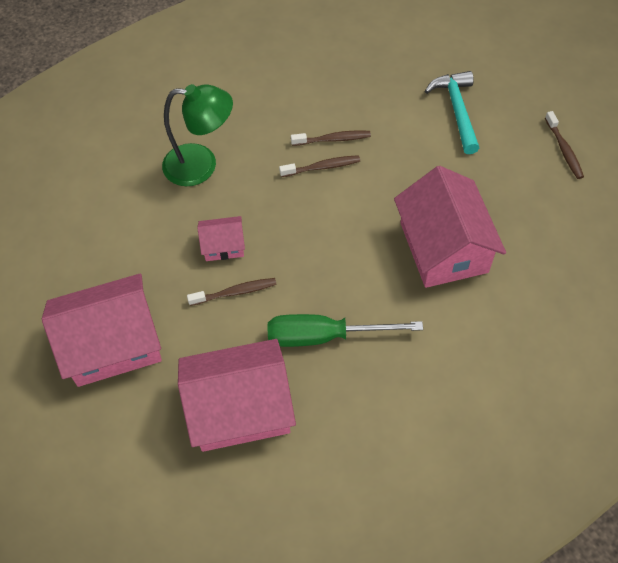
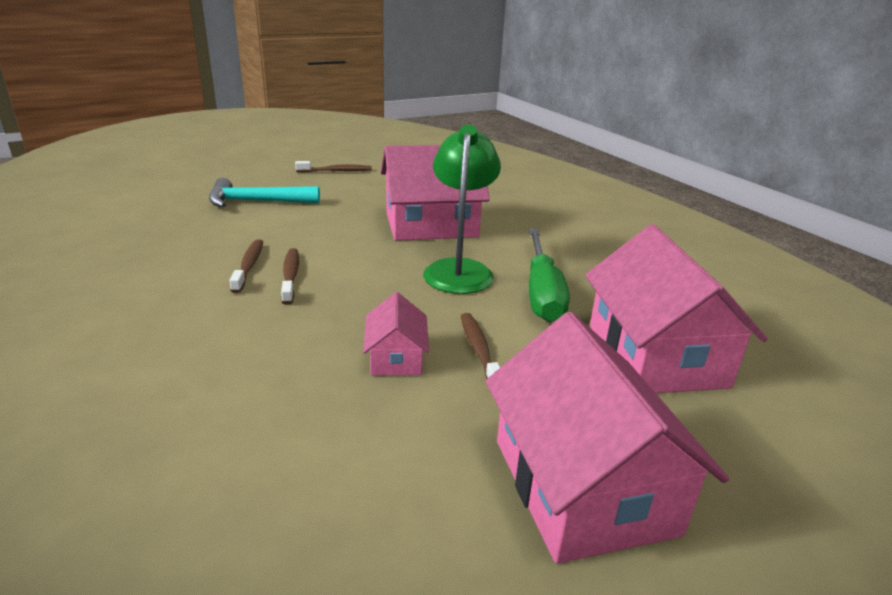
camera: 90 degrees left, 30 degrees down
(201, 165) = (225, 373): green lamp -> green lamp (459, 269)

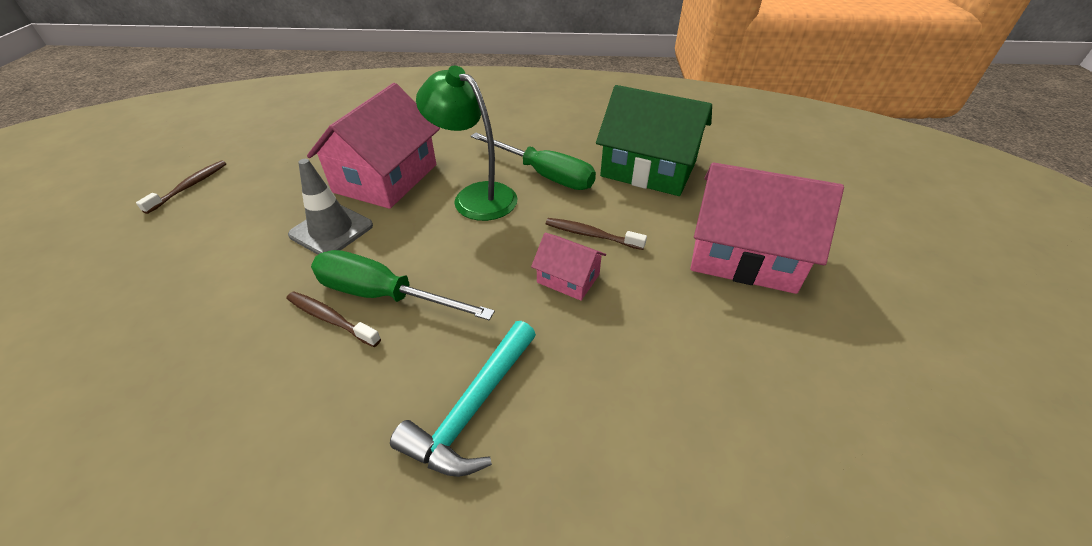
camera: 55 degrees left, 15 degrees up
(256, 202) = (182, 268): turquoise hammer -> turquoise hammer (473, 409)
(290, 276) = (383, 295): brown toothbrush -> green screwdriver
(343, 230) = (331, 230): none -> grey traffic cone
(655, 355) = (648, 169): pink house -> green house

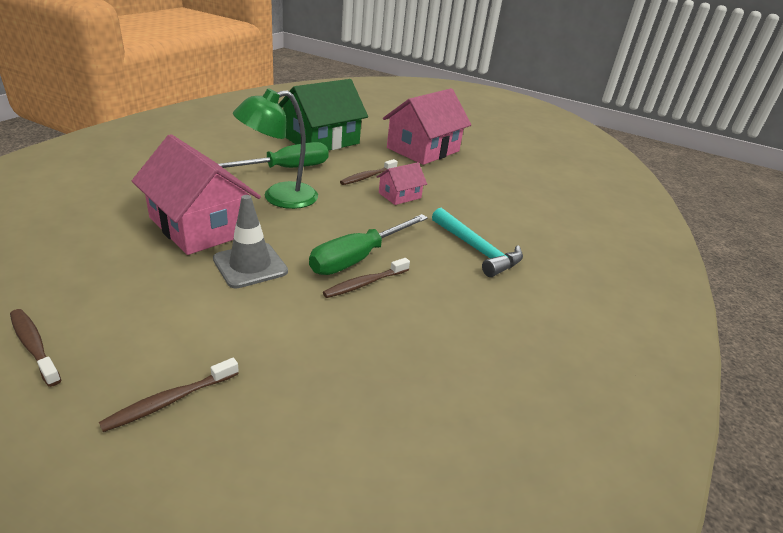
camera: 70 degrees left, 10 degrees down
(125, 268) = (169, 401): none -> brown toothbrush

